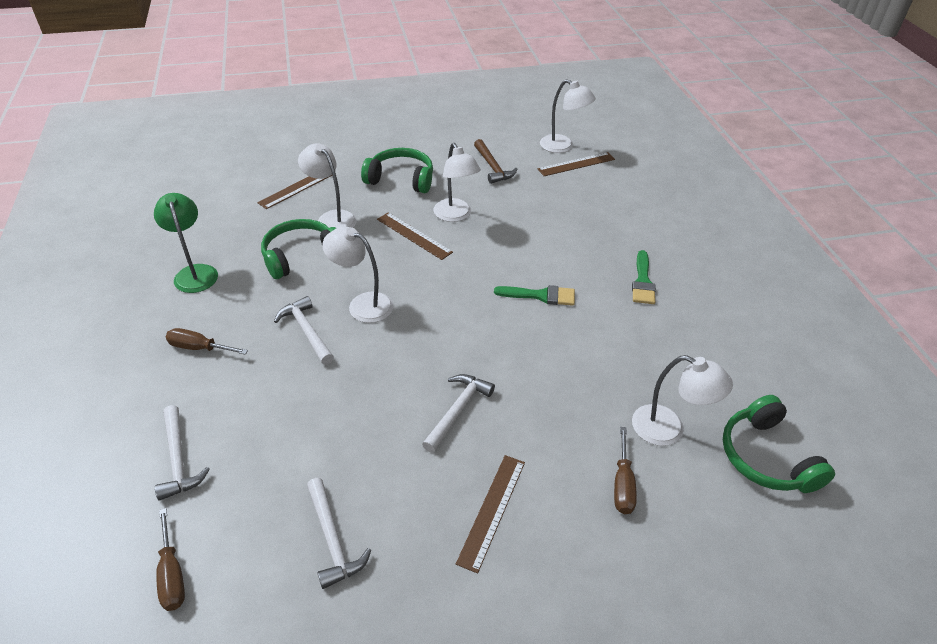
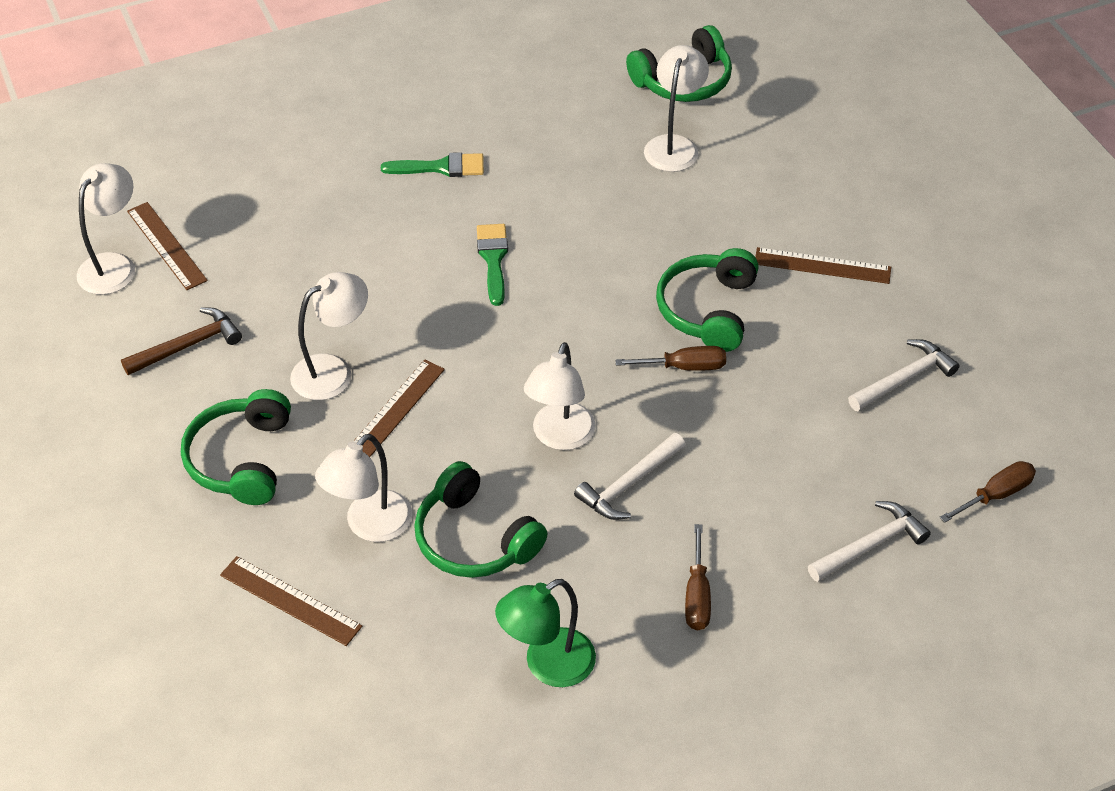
camera: 100 degrees left, 5 degrees up
(458, 410) = (708, 310): white hammer -> green headphones
(622, 484) = (754, 176): brown screwdriver -> brown screwdriver (684, 367)

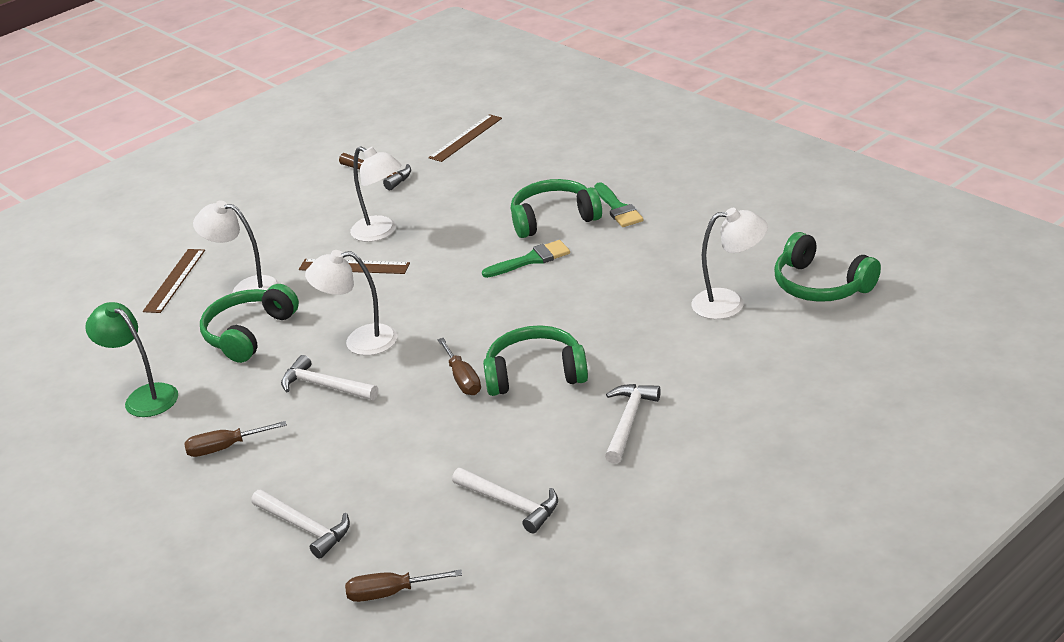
camera: 75 degrees right, 15 degrees down
(113, 265) = (437, 128): white lamp -> none
(241, 459) = (287, 225): green headphones -> green headphones (553, 219)
(822, 266) = (629, 422): brown ruler -> white hammer
(995, 495) = (390, 593): brown screwdriver -> brown screwdriver turned 135 degrees clockwise

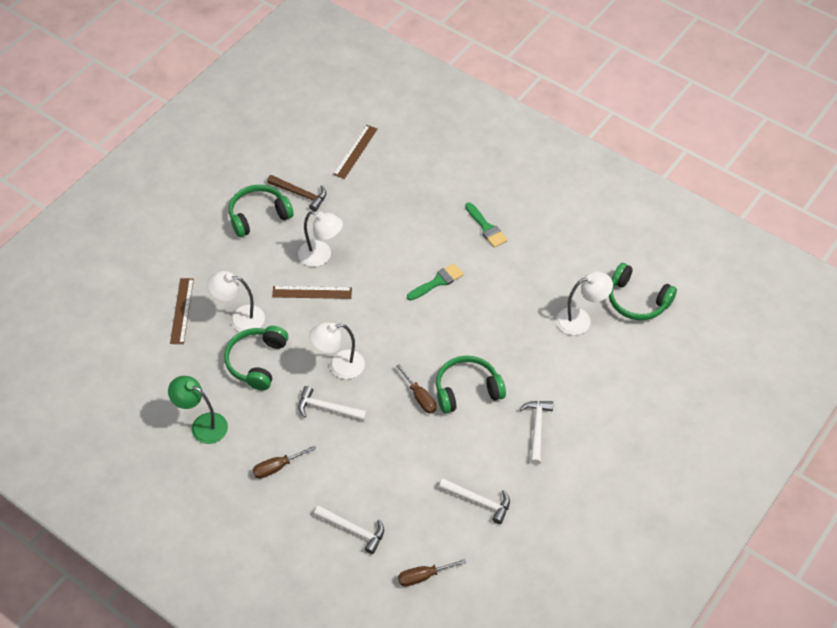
camera: 15 degrees left, 20 degrees up
(553, 219) = (443, 239): green headphones -> green headphones (258, 216)

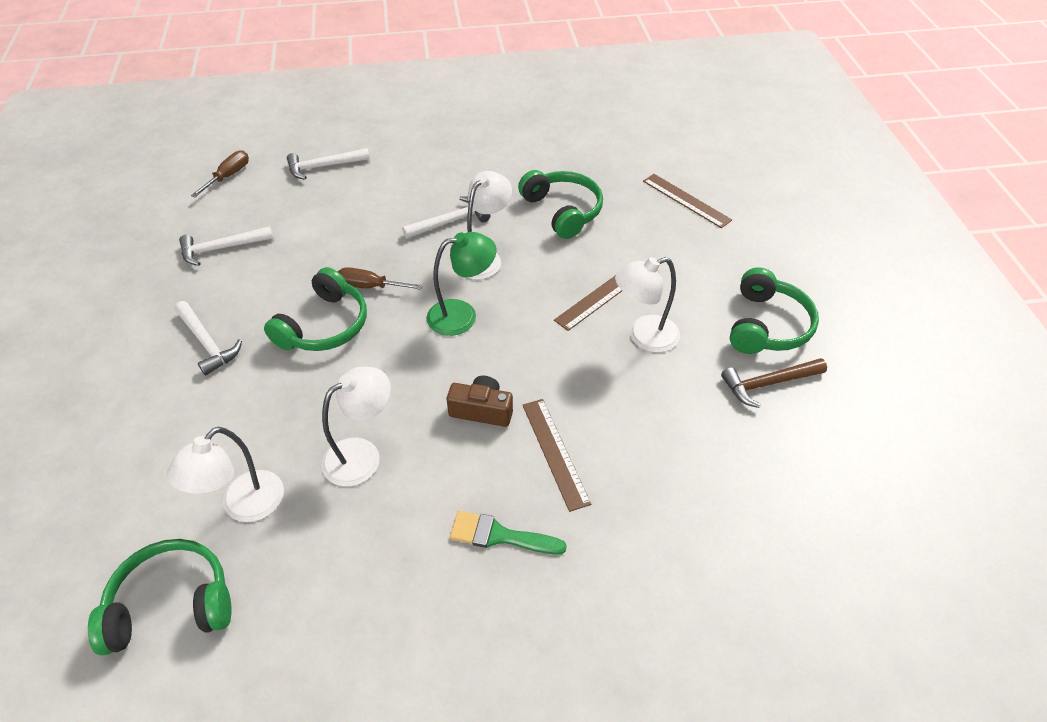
camera: 135 degrees right, 5 degrees down
(202, 425) = (539, 148): green lamp -> green lamp (462, 315)
(239, 318) = (630, 229): white lamp -> white lamp (362, 455)
(277, 467) = (440, 162): brown screwdriver -> none
(355, 151) = (801, 497): brown ruler -> brown ruler (555, 452)
(437, 282) = (482, 410): green brush -> brown camera

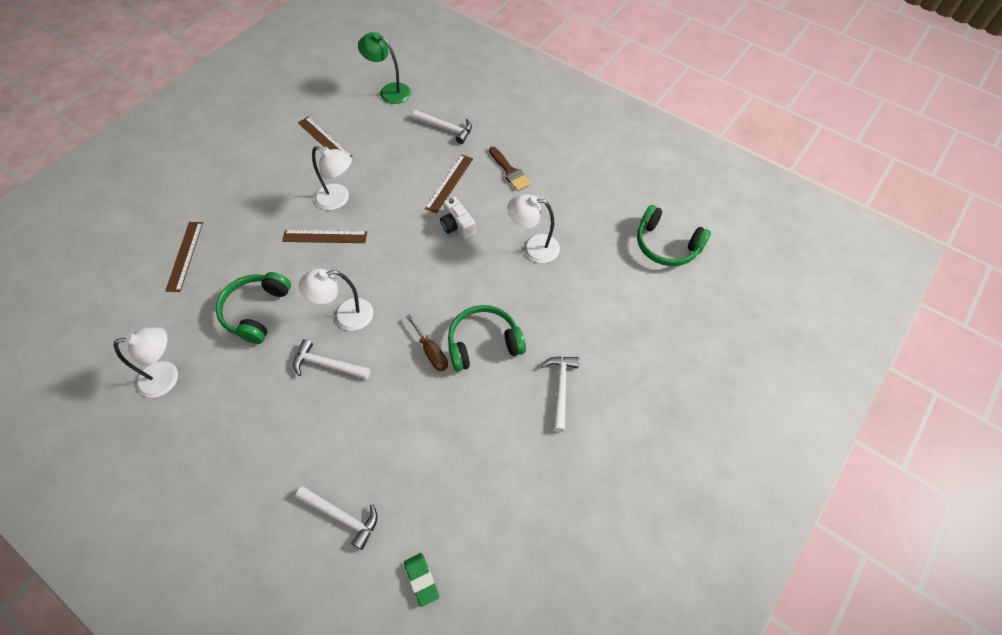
camera: 135 degrees left, 10 degrees up
(221, 248) = (492, 479): white hammer -> white hammer (446, 128)
(228, 176) = (421, 580): brown screwdriver -> green eraser
(244, 506) = (607, 265): white lamp -> white lamp (167, 377)
(462, 315) = (404, 286): green lamp -> green lamp (389, 91)
(482, 410) = (457, 225): brown camera -> white camera
(500, 535) = (509, 171): green brush -> brown brush
(767, 325) = (280, 160): green headphones -> none
(768, 383) = (324, 139): brown hammer -> brown ruler

